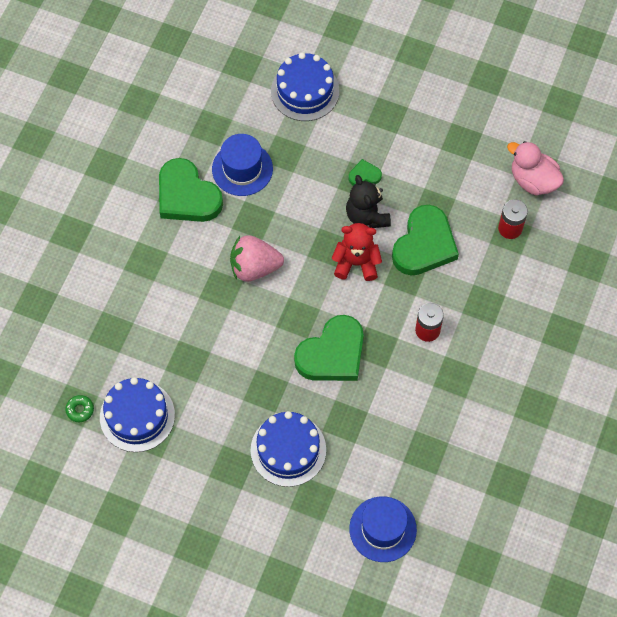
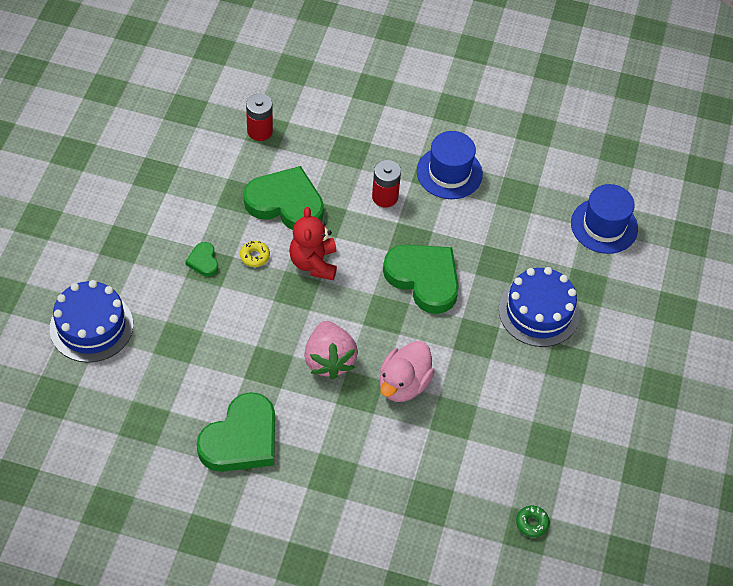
camera: 100 degrees left, 10 degrees down
(137, 416) = (528, 461): blue cake -> none
(242, 169) = (201, 383): blue hat -> blue hat (449, 173)
(367, 216) = (254, 256): black teddy bear -> yellow donut
(533, 180) = (201, 113): pink duck -> pink duck (403, 384)

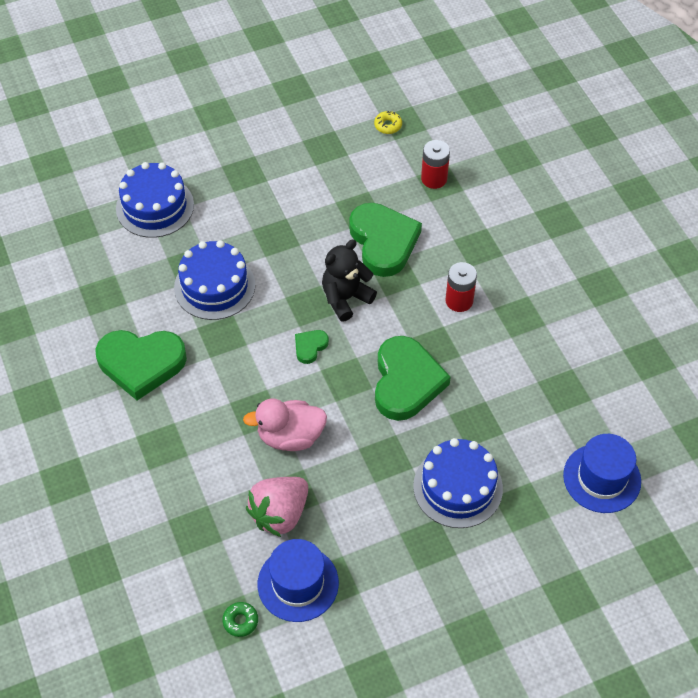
camera: 55 degrees right, 0 degrees up
(203, 261) = (277, 230): green heart -> green heart (310, 347)
(215, 339) = (214, 286): none -> blue cake
(254, 256) = (313, 257): yellow donut -> yellow donut (388, 125)
(313, 263) = (345, 298): red teddy bear -> black teddy bear
(329, 360) = (265, 371): pink strawberry -> pink strawberry (280, 514)
(449, 173) = (532, 327): blue hat -> blue hat (298, 583)

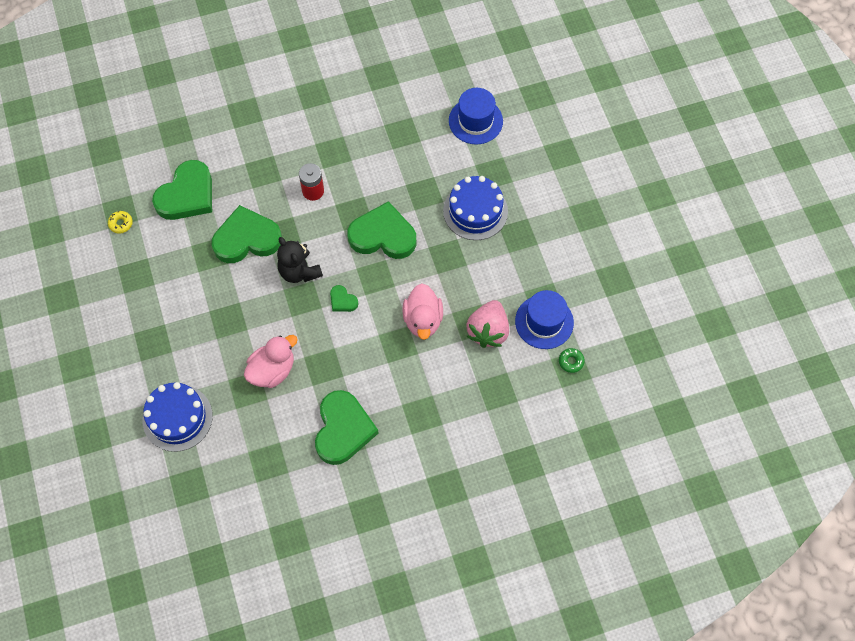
camera: 85 degrees left, 10 degrees up
(214, 286) = (272, 370): blue cake -> pink duck
(280, 514) = (488, 331): pink strawberry -> pink strawberry turned 60 degrees clockwise
(434, 179) = (187, 195): red battery -> green heart

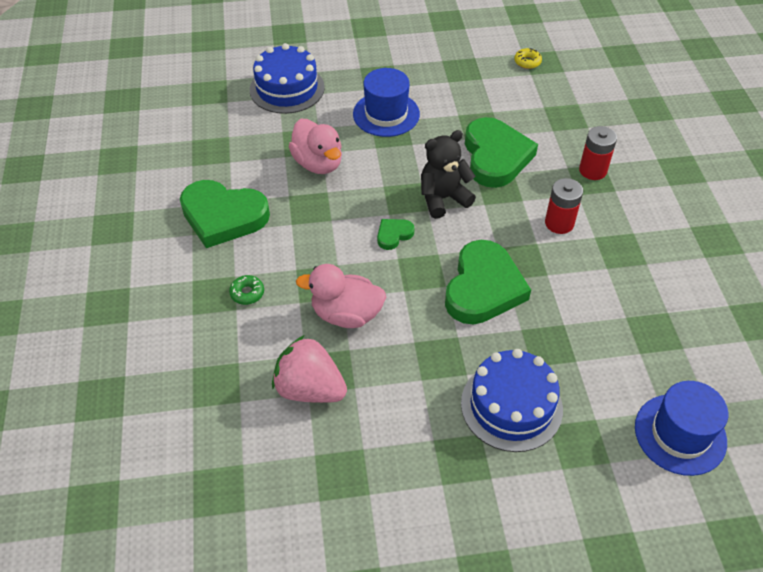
camera: 100 degrees right, 15 degrees down
(187, 195) = (561, 112): green heart -> none
(253, 170) = (592, 170): none -> red battery
(544, 322) = (305, 467): blue hat -> blue hat (386, 114)
(571, 361) = (229, 492): green donut -> green donut (247, 293)

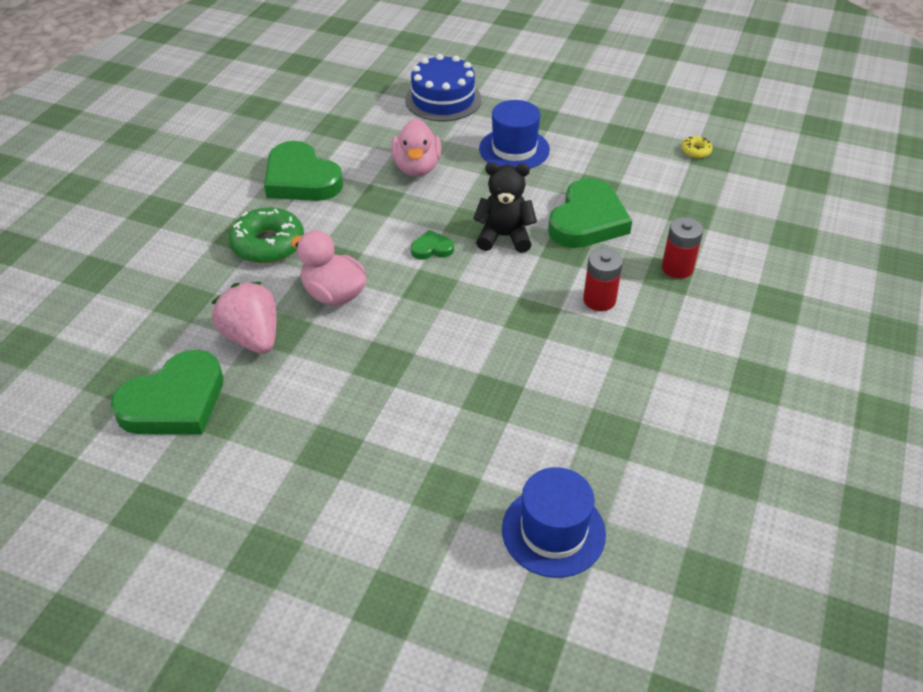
camera: 30 degrees right, 5 degrees down
(247, 293) = (268, 244): green donut -> green donut, size x2.16
(483, 288) = (474, 324): green heart -> green heart (174, 402)
(511, 406) = (411, 430): blue cake -> none

